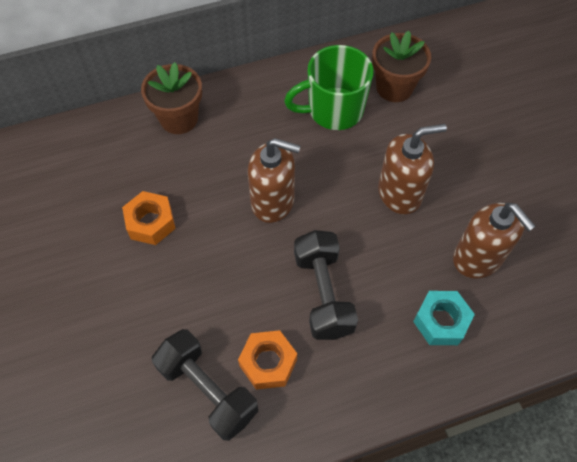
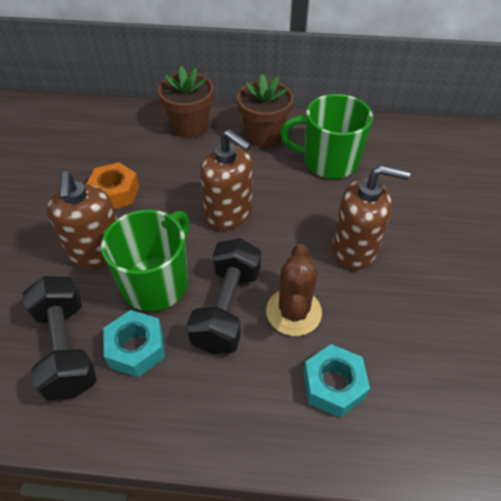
camera: 25 degrees right, 10 degrees down
(248, 296) = (156, 282): none -> green mug
(268, 363) = (136, 348): orange nut -> turquoise nut
(379, 273) = (293, 312): none -> brown cactus
(394, 87) = (397, 161): brown flower pot -> brown flower pot (264, 135)
(478, 258) = (407, 339): brown soap dispenser -> brown soap dispenser (97, 252)

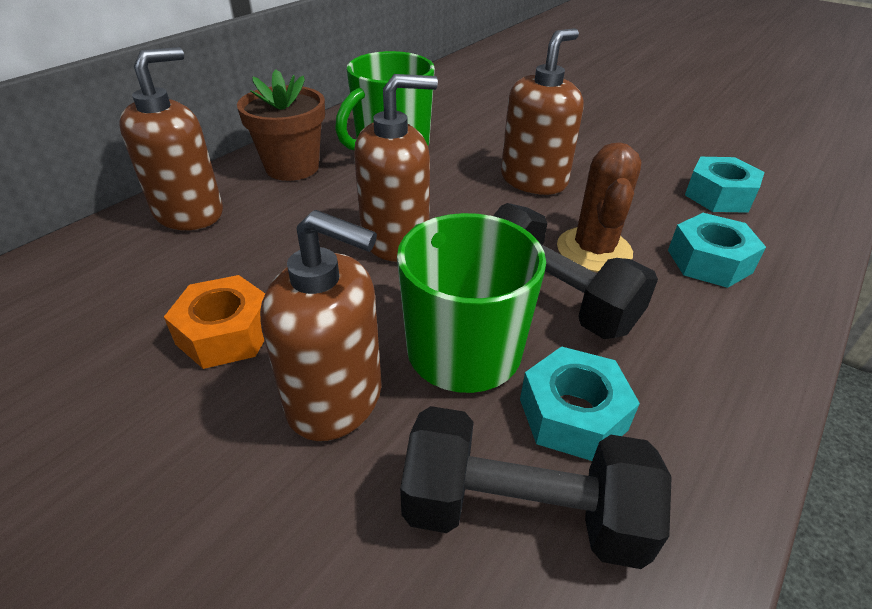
camera: 60 degrees left, 10 degrees down
(190, 126) = (189, 213): brown flower pot -> brown soap dispenser
(293, 312) = (594, 250): brown cactus -> brown cactus turned 60 degrees clockwise
(442, 373) = (718, 195): none -> turquoise nut

